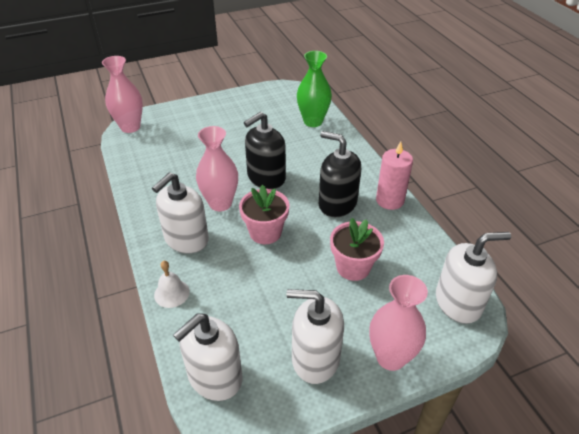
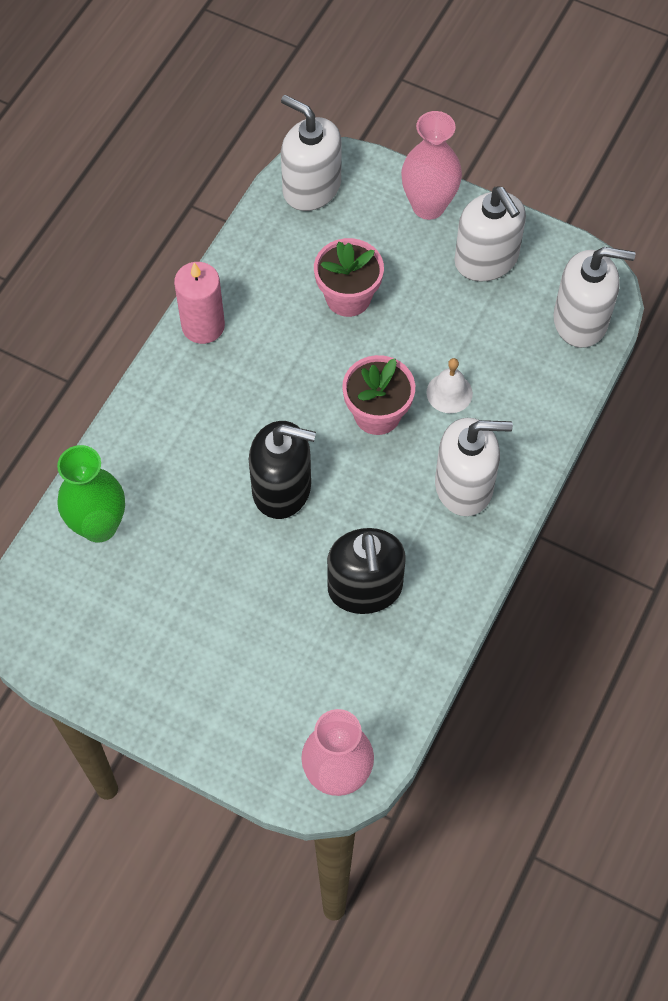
camera: 130 degrees left, 20 degrees up
(171, 293) = (541, 432): white bell -> white bell (449, 393)
(220, 203) = (377, 500): pink vase -> none
(337, 203) = (259, 375): black soap dispenser -> black soap dispenser (365, 588)

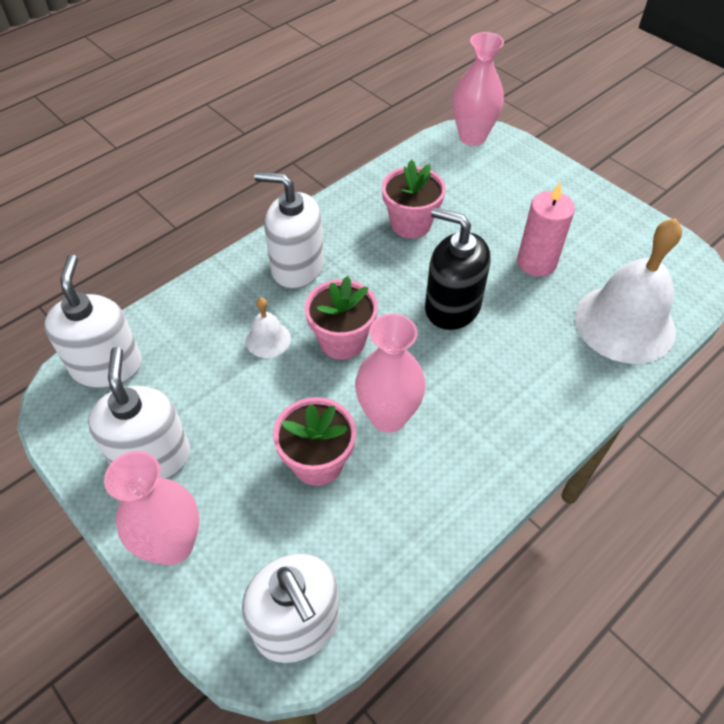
camera: 160 degrees left, 10 degrees down
(99, 526) = (624, 323): green vase -> white bell
(203, 326) = (485, 480): pink candle -> pink candle (536, 262)
(304, 354) = (388, 417): none -> pink vase
(365, 588) = (410, 224): black soap dispenser -> pink flower pot
(581, 320) = (107, 366): white soap dispenser -> white soap dispenser turned 60 degrees clockwise

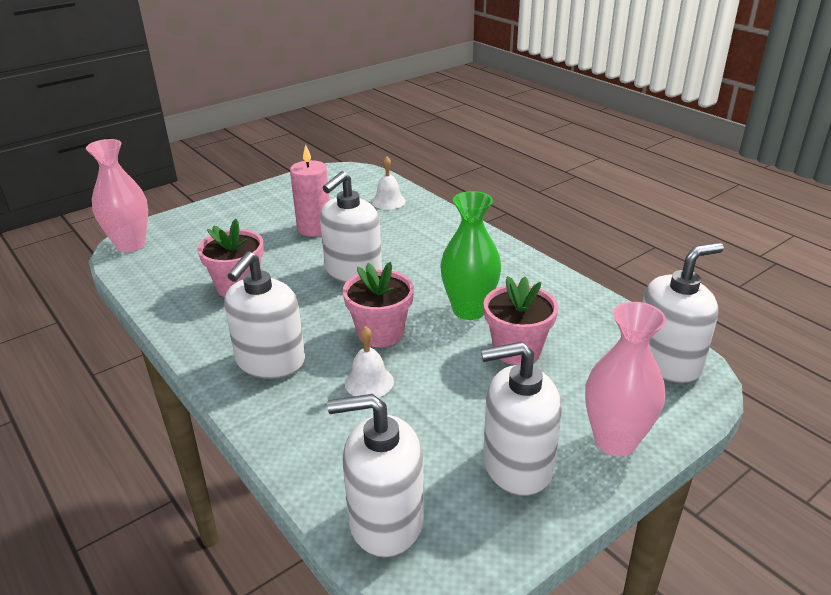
camera: 85 degrees left, 20 degrees down
(388, 417) = (469, 310): pink vase -> green vase
(452, 307) = (353, 271): black soap dispenser -> white soap dispenser
(624, 323) = (388, 201): white bell -> white bell, size x0.45

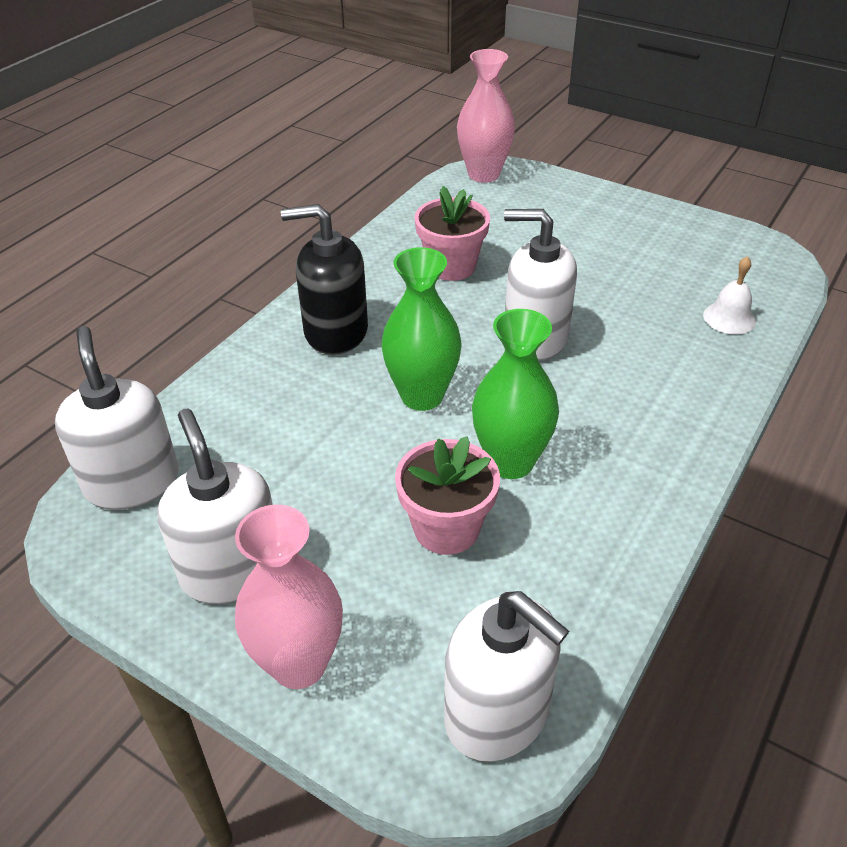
camera: 70 degrees right, 10 degrees up
(270, 361) = (335, 332): white soap dispenser -> black soap dispenser
(314, 228) = (608, 278): pink candle -> none
(369, 382) = (330, 412): white bell -> none
(380, 333) = (422, 396): pink flower pot -> green vase

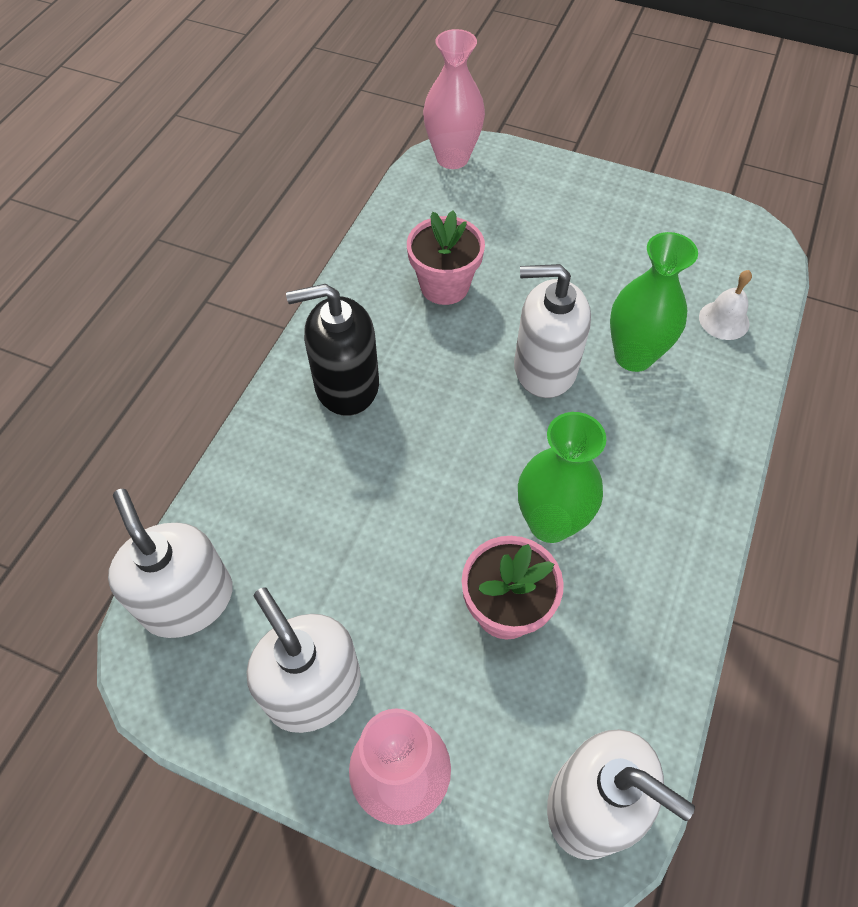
camera: 10 degrees left, 15 degrees up
(422, 396) = (449, 455): green vase -> green vase (633, 356)

